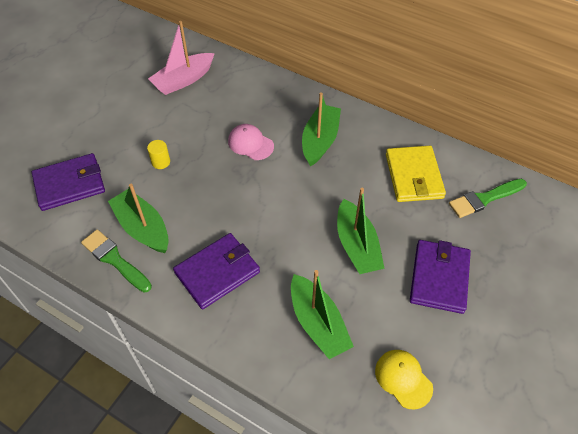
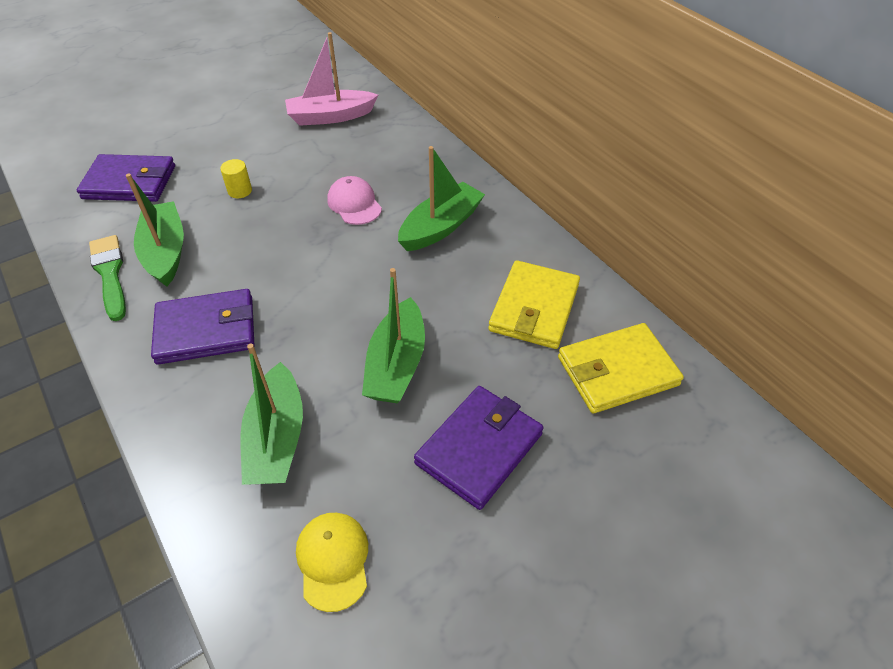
camera: 25 degrees right, 5 degrees down
(484, 199) = (617, 371): green brush -> yellow wallet

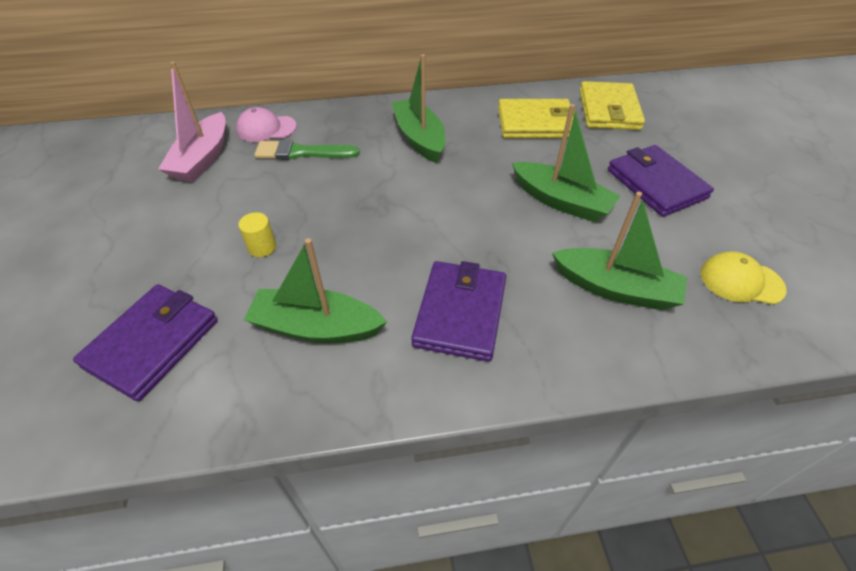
camera: 65 degrees left, 0 degrees up
(110, 274) = (317, 386): green brush -> green brush (301, 152)
(354, 204) = (351, 176): pink cap -> pink cap (266, 128)
(534, 308) = (536, 123): yellow wallet -> yellow wallet turned 45 degrees counterclockwise

